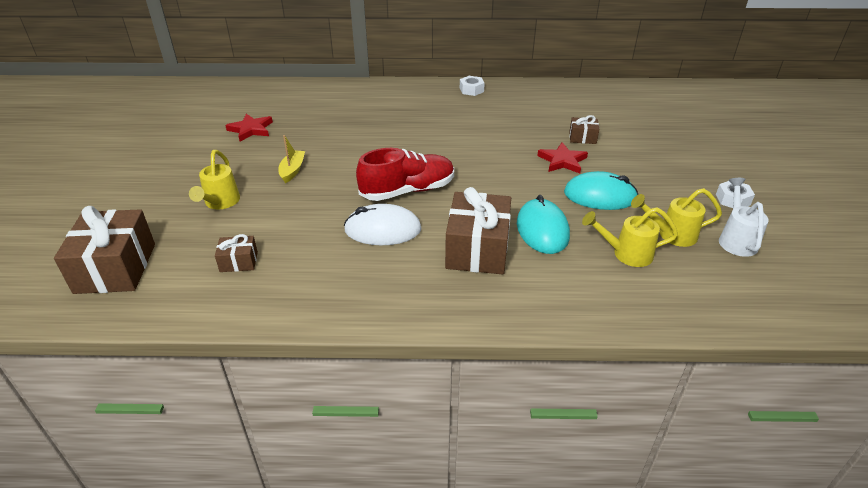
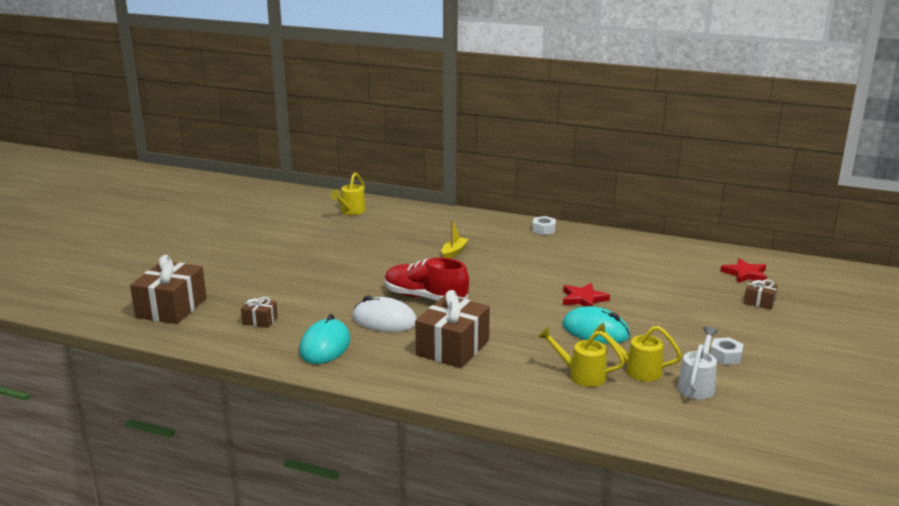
camera: 20 degrees right, 15 degrees down
(220, 203) = (269, 280): yellow watering can -> yellow watering can (350, 211)
(251, 129) = (324, 232): red star -> red star (745, 274)
(292, 170) = (339, 267): yellow boat -> yellow boat (454, 252)
(408, 191) = (425, 297): red shoe -> red shoe turned 150 degrees counterclockwise
(542, 230) = (520, 345): turquoise mouse -> turquoise mouse (325, 346)
(582, 138) = (620, 284): brown gift -> brown gift (759, 302)

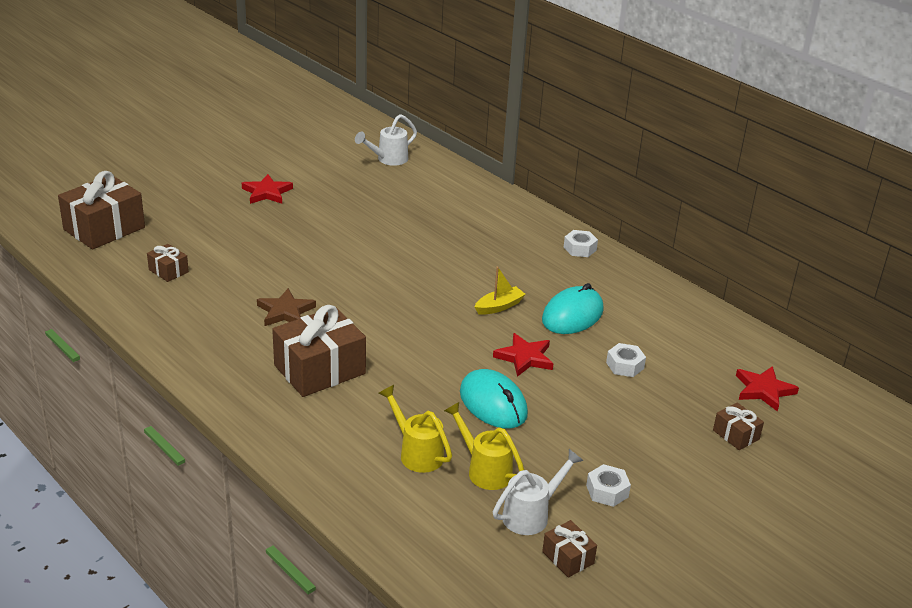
camera: 25 degrees right, 10 degrees up
(281, 252) = (267, 192): none -> red star
(325, 346) = (199, 322): turquoise mouse -> turquoise mouse (572, 315)
(350, 211) = (388, 159): yellow watering can -> white watering can
(384, 320) = (285, 312): white mouse -> brown star
(425, 297) = (354, 297): red shoe -> none
(454, 252) = (445, 248): yellow boat -> yellow boat (499, 306)
(650, 285) = (625, 365): none -> white nut
(749, 401) = (568, 557): none -> brown gift

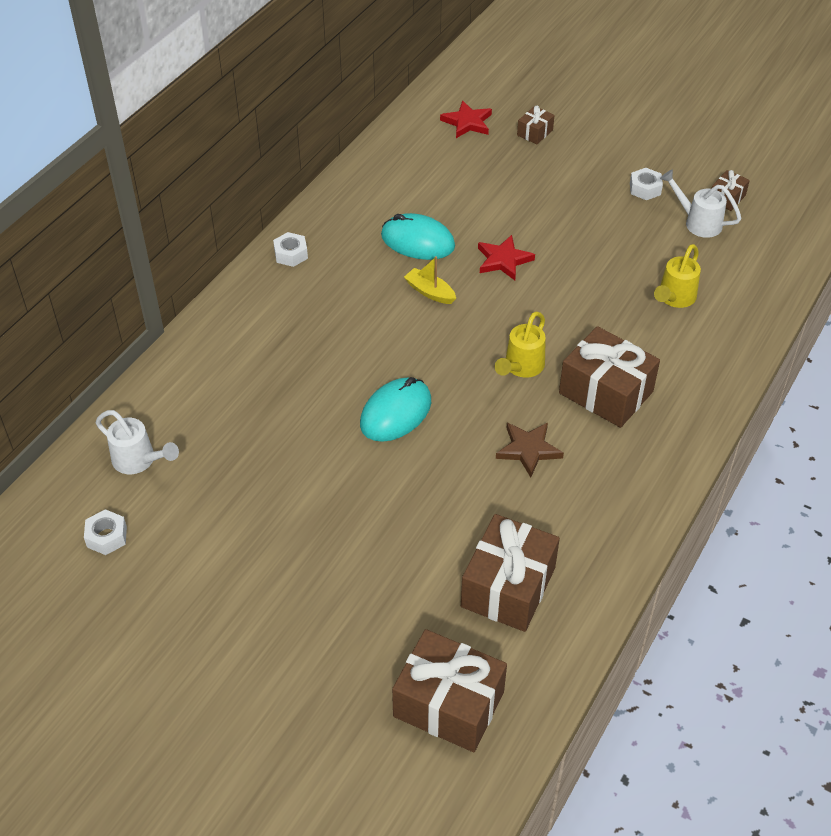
camera: 105 degrees left, 15 degrees up
(168, 271) = (508, 587): brown gift -> brown gift, size x2.08
(267, 192) = (278, 559): red star -> none
(484, 470) = (667, 256): yellow watering can -> yellow watering can (521, 367)
(493, 403) = (581, 267): turquoise mouse -> turquoise mouse (396, 413)
(625, 365) = (478, 199): white nut -> white nut (107, 537)

